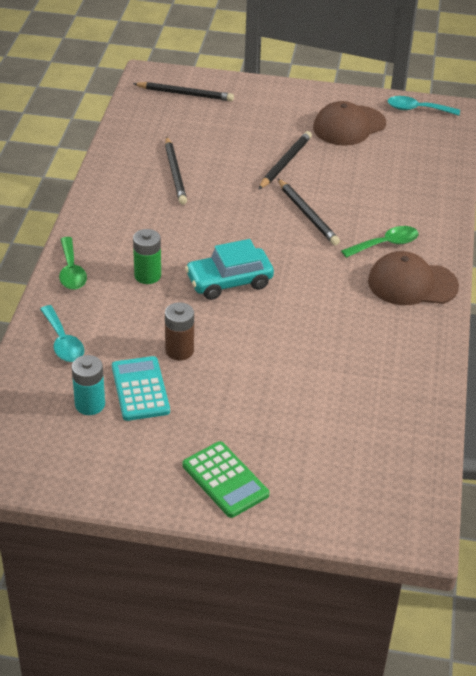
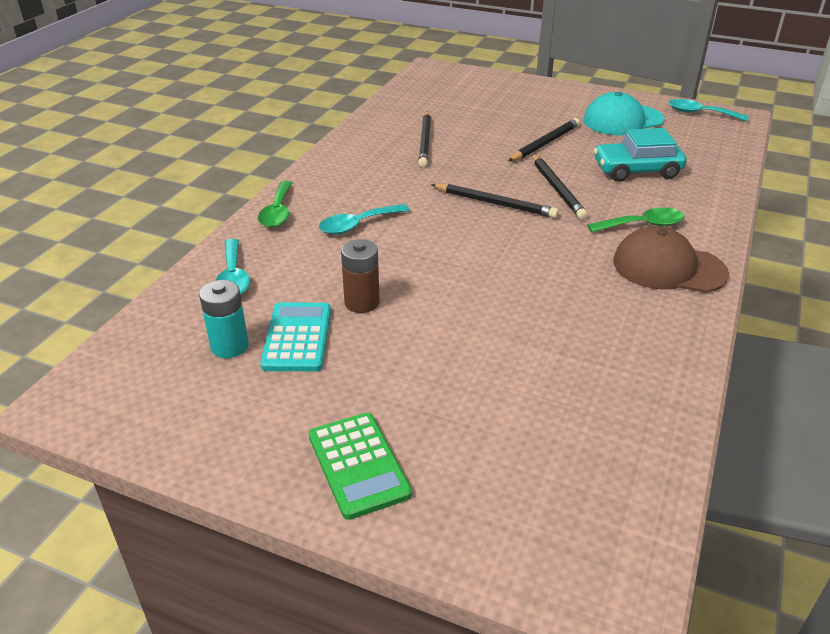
camera: 15 degrees right, 5 degrees down
(147, 275) = (357, 225): green battery -> turquoise spoon
(185, 94) = (460, 84): black pencil -> black pencil (495, 203)
(229, 281) = (447, 241): turquoise car -> turquoise car (636, 170)
(349, 126) = (622, 120): brown cap -> turquoise cap

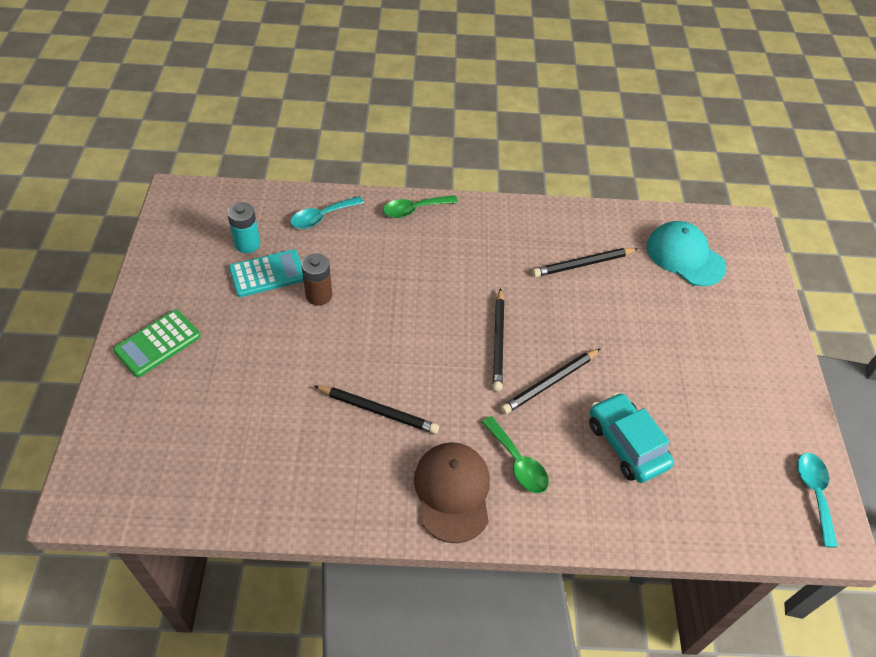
camera: 65 degrees right, 15 degrees up
(357, 225) = (419, 261): turquoise spoon -> none
(545, 143) = (638, 356): black pencil -> black pencil (378, 411)
(622, 120) = (739, 416): turquoise cap -> turquoise cap (685, 256)

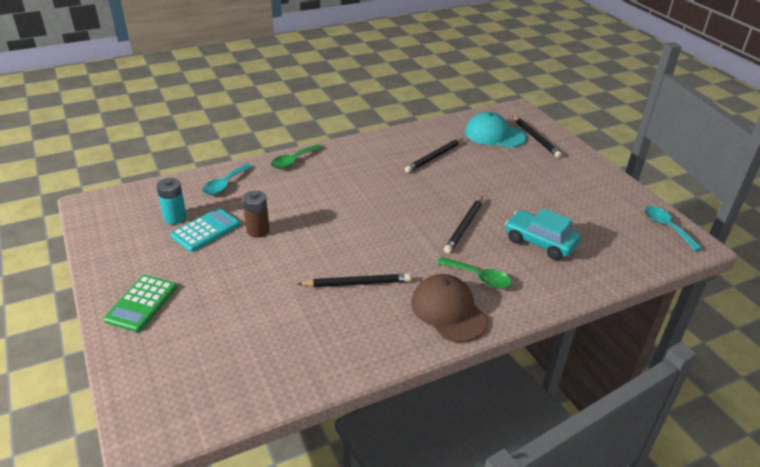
camera: 25 degrees left, 15 degrees down
(498, 342) = (411, 215): black pencil -> black pencil (535, 138)

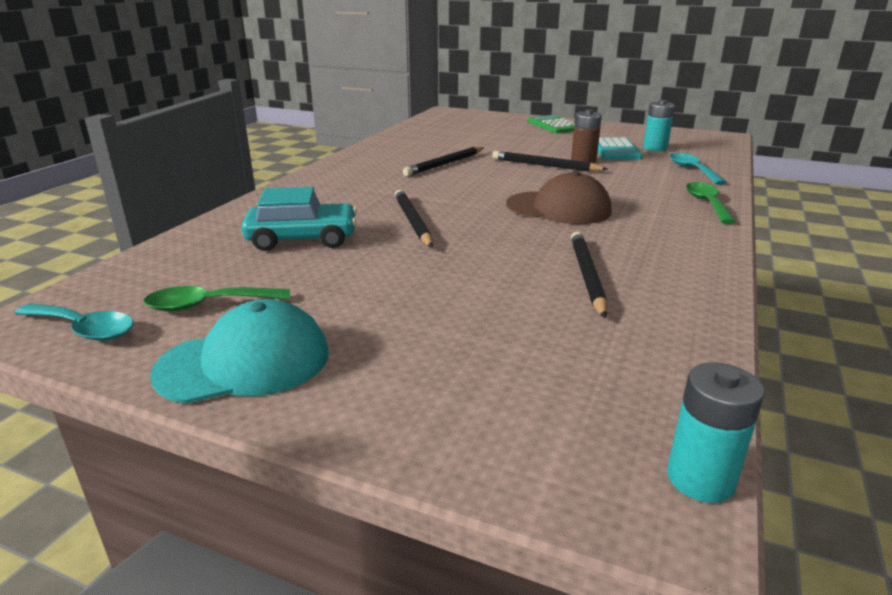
camera: 140 degrees right, 10 degrees down
(448, 311) = (347, 174): brown cap -> brown cap (559, 208)
(479, 277) = (343, 195): green spoon -> green spoon (208, 305)
(494, 135) = (579, 370): turquoise cap -> turquoise cap (245, 362)
(503, 109) = (700, 479): none -> turquoise battery
(535, 138) = (487, 411): black pencil -> black pencil (545, 165)

